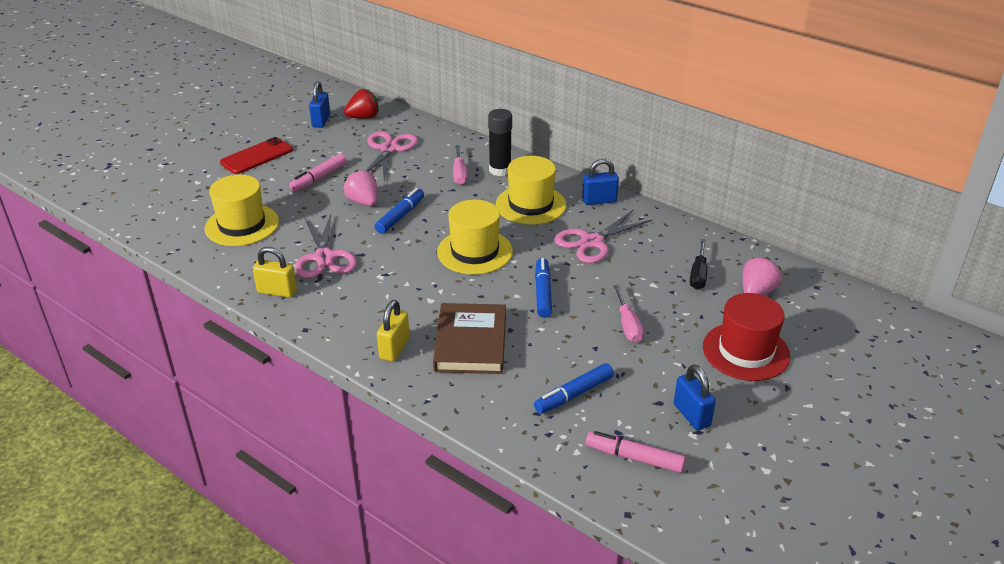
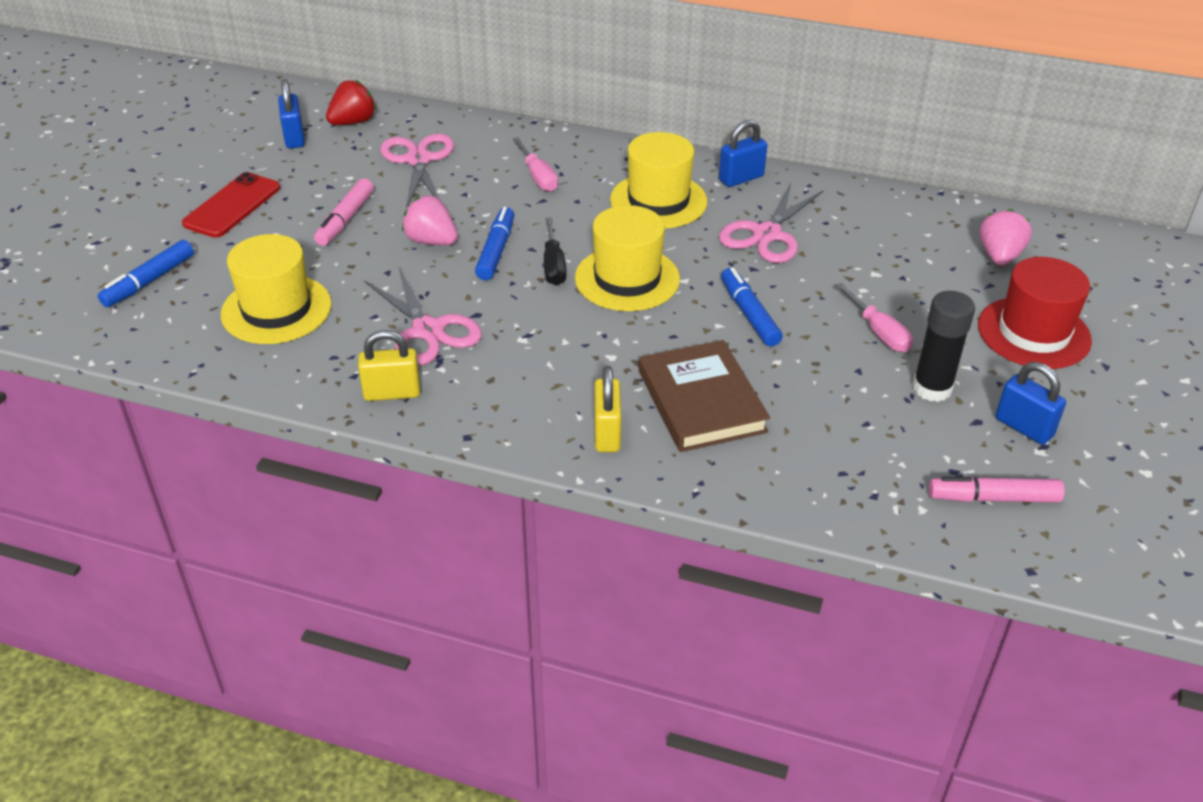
camera: 20 degrees left, 5 degrees up
(500, 170) = (588, 162): black glue stick -> black glue stick (932, 388)
(574, 394) = (872, 437): blue marker -> blue marker (149, 281)
(698, 274) = (919, 249): black screwdriver -> black screwdriver (553, 265)

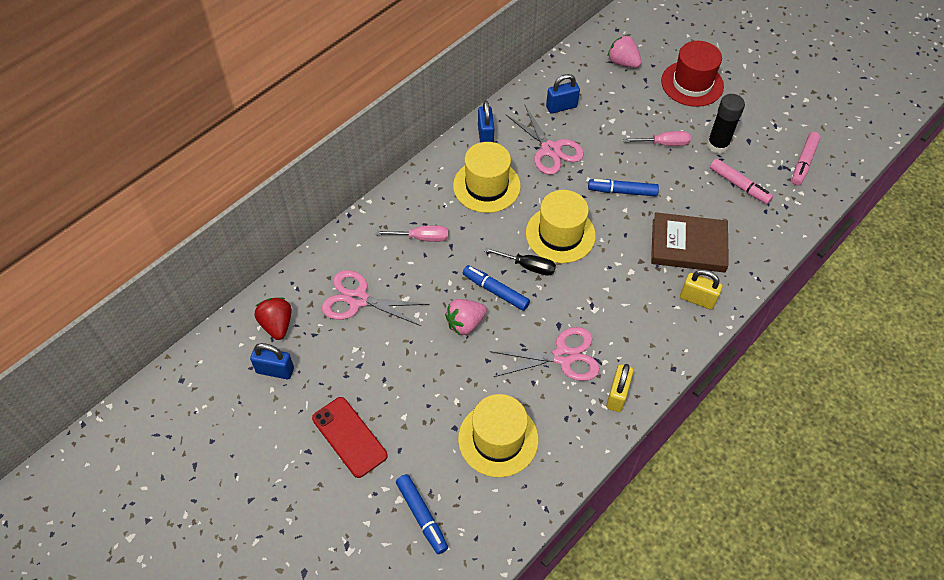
camera: 65 degrees left, 15 degrees up
(345, 220) = (410, 367): pink marker -> pink marker (739, 185)
(1024, 427) = (760, 125): blue padlock -> blue padlock (561, 107)

